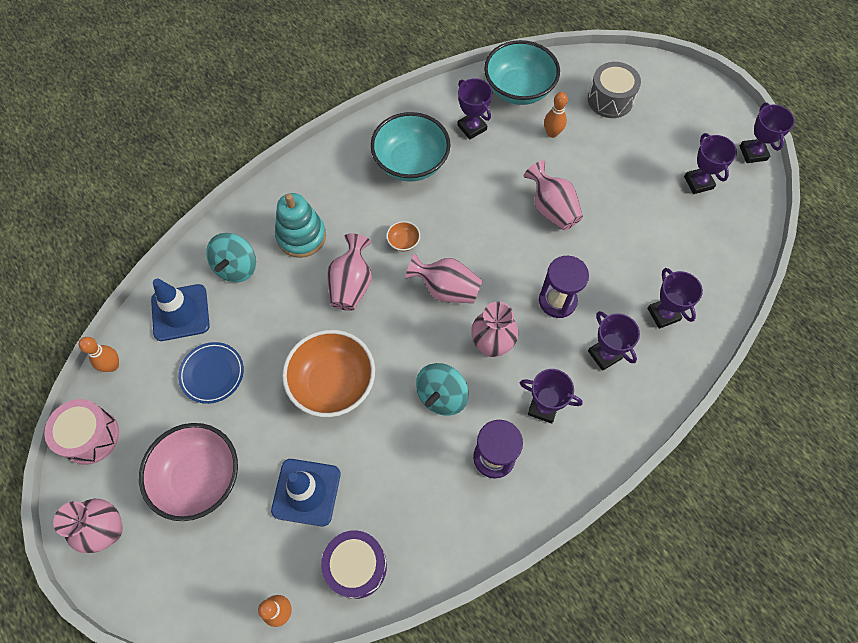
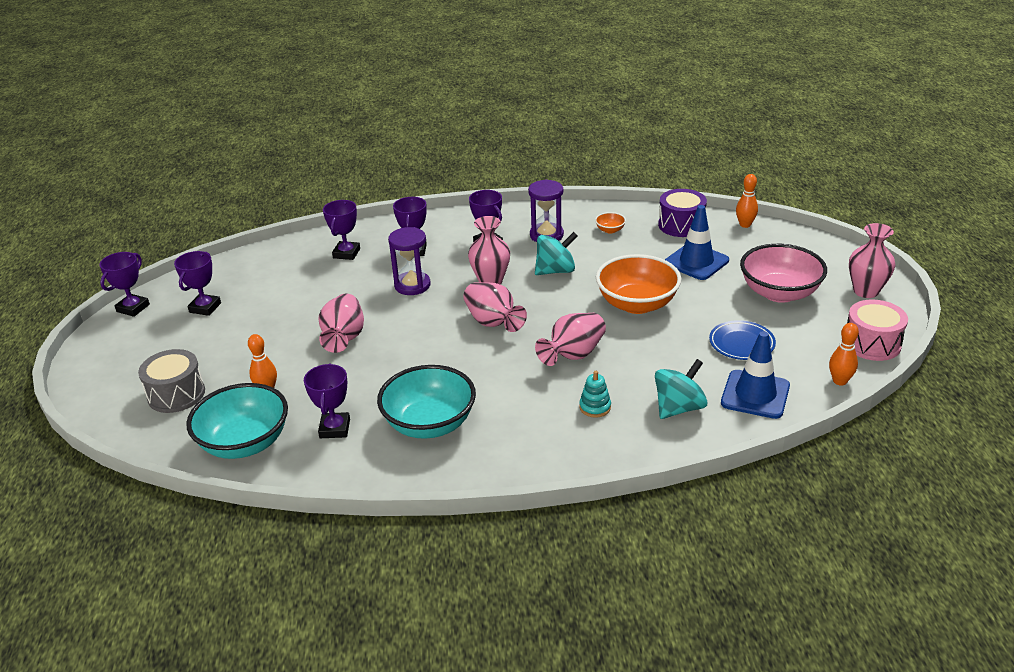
camera: 145 degrees left, 30 degrees down
(301, 236) = (595, 407): turquoise stacking toy -> turquoise stacking toy, size x0.54
(403, 242) = (499, 365): orange bowl -> orange bowl (610, 230)

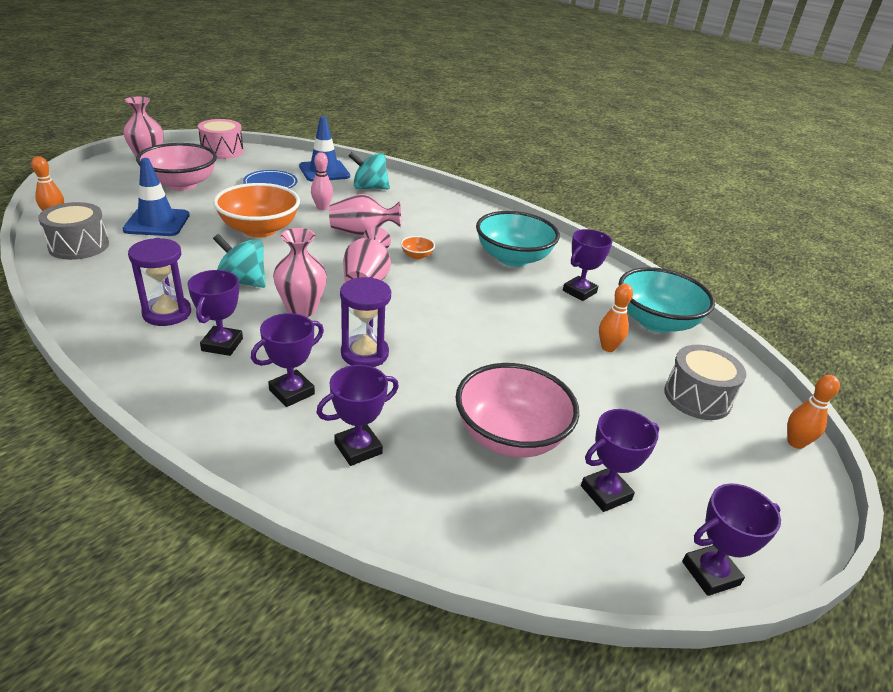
camera: 140 degrees left, 0 degrees up
(279, 300) = (510, 436): none -> pink bowl
(344, 337) = (494, 348): pink vase -> none
(595, 407) = (407, 211): turquoise stacking toy -> none
(610, 230) = (121, 280): orange bowl -> orange bowl (417, 256)
(653, 354) = (322, 208): none -> pink bowling pin
(681, 225) = (79, 246): purple drum -> grey drum
(839, 381) = (278, 154): orange bowling pin -> orange bowling pin (795, 443)

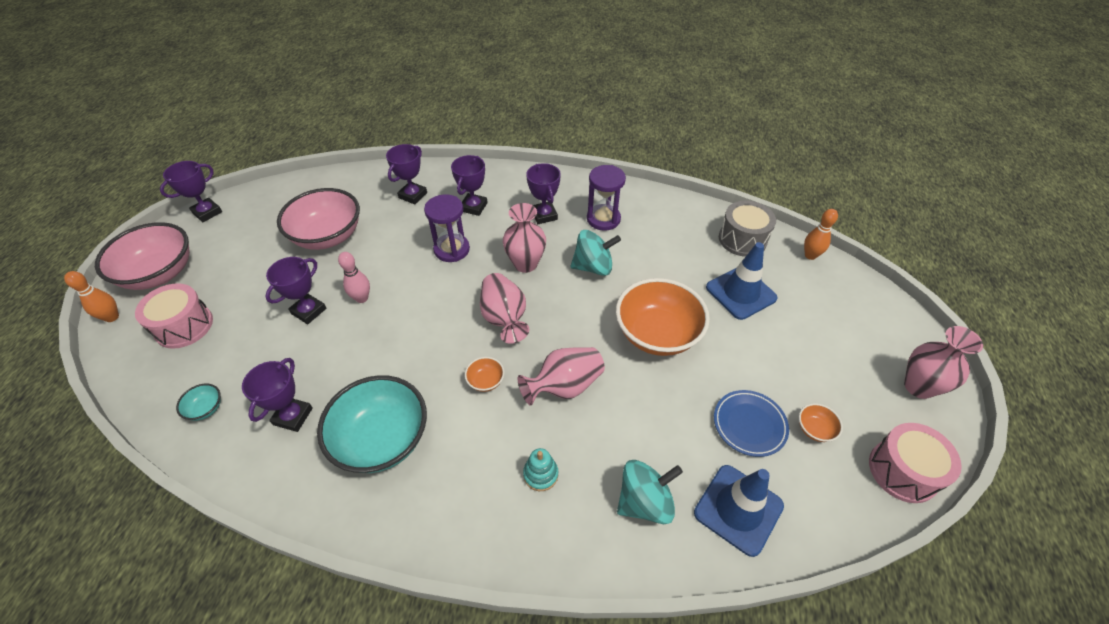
camera: 155 degrees right, 15 degrees up
(181, 184) = (816, 361): pink bowl -> pink bowl (160, 273)
(238, 171) = (814, 429): none -> orange bowl
(322, 208) = (647, 411): pink bowling pin -> pink bowling pin (362, 298)
(418, 213) = (540, 474): none -> turquoise stacking toy
(606, 493) = (263, 228): purple trophy -> purple trophy (308, 311)
(608, 347) = (260, 346): orange bowling pin -> none
(656, 322) = (206, 409): turquoise bowl -> turquoise bowl, size x0.41
(697, 397) = (184, 326): grey drum -> pink drum

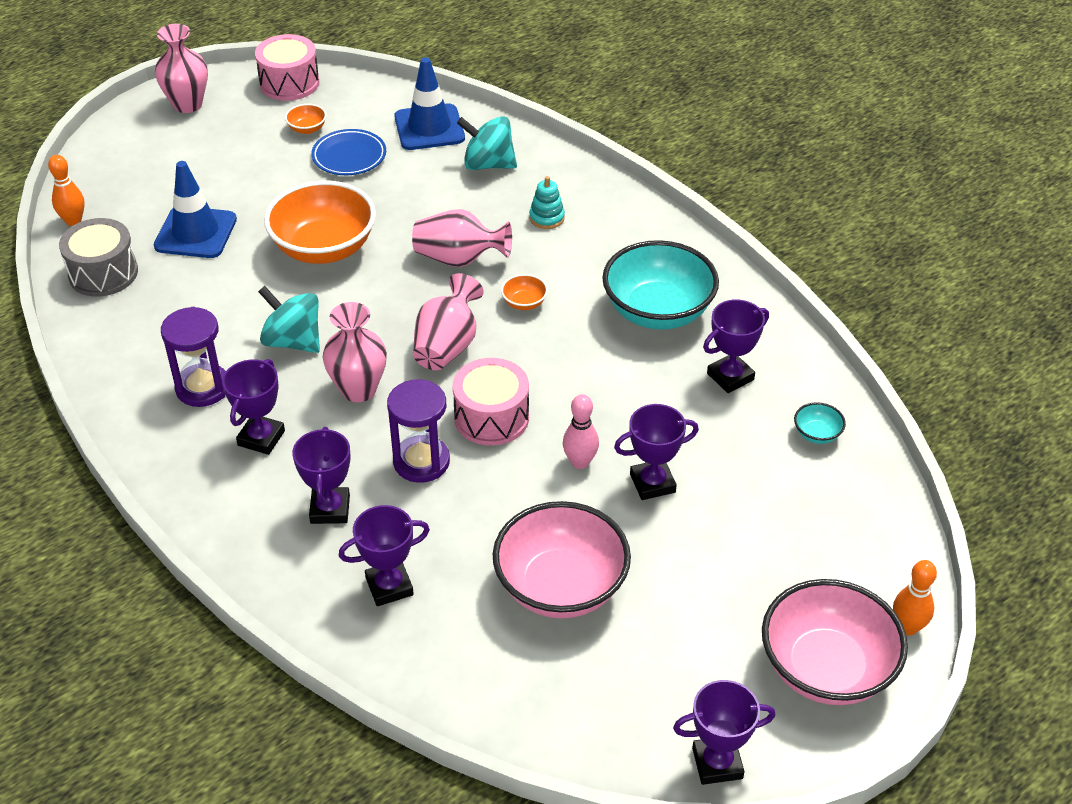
camera: 140 degrees left, 5 degrees down
(184, 326) = (814, 554): pink drum -> pink drum (491, 417)
(473, 207) = (330, 509): purple trophy -> purple trophy turned 60 degrees counterclockwise

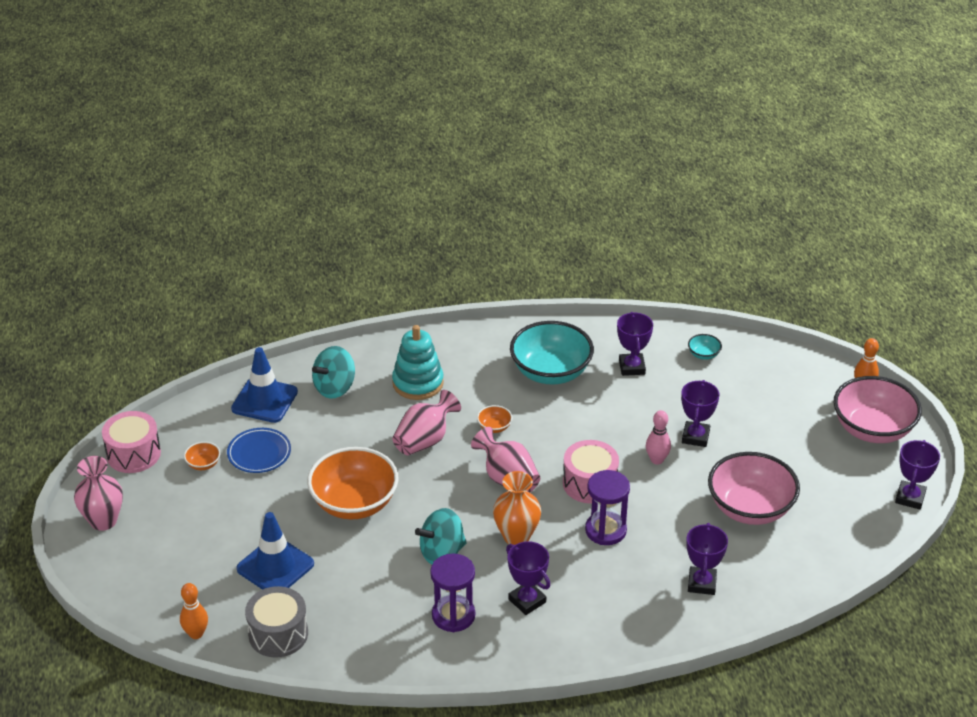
camera: 60 degrees left, 5 degrees down
(330, 509) = (617, 588): purple trophy -> none
(358, 389) = (516, 536): pink vase -> orange vase
(547, 218) = (418, 383): turquoise stacking toy -> turquoise stacking toy, size x1.85

